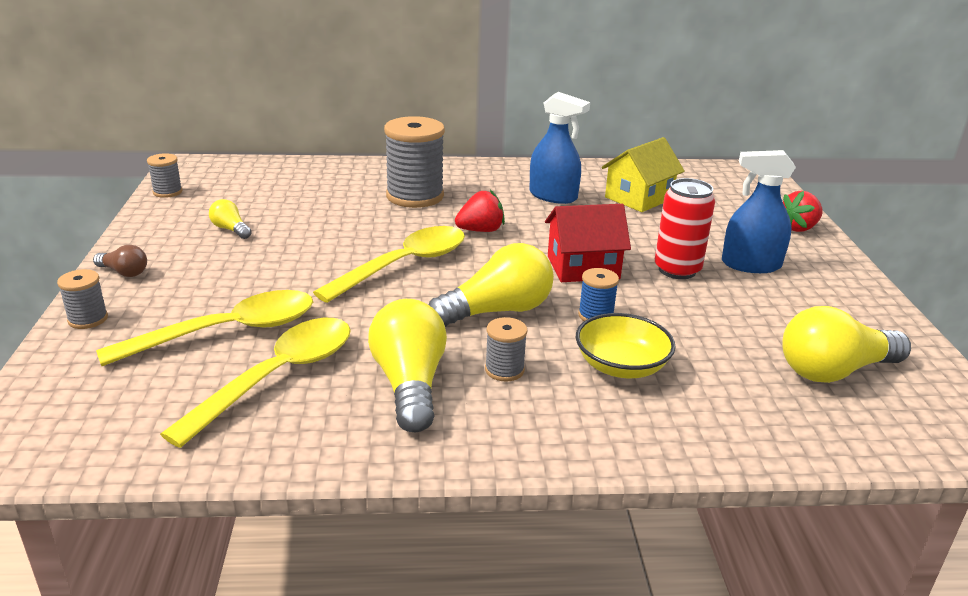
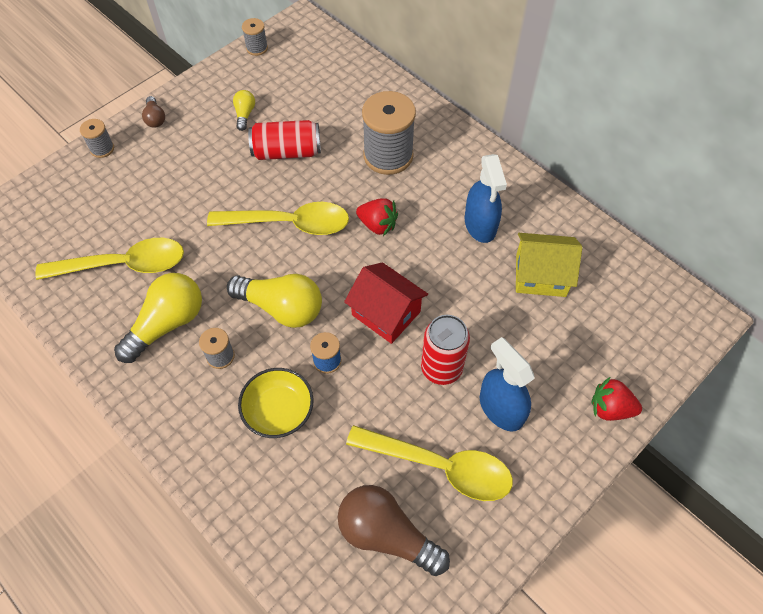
camera: 50 degrees right, 30 degrees up
(228, 332) = (143, 210): yellow spoon -> yellow spoon (440, 466)
(319, 231) = (287, 152): none -> red can
(834, 371) = (387, 534): yellow light bulb -> brown light bulb

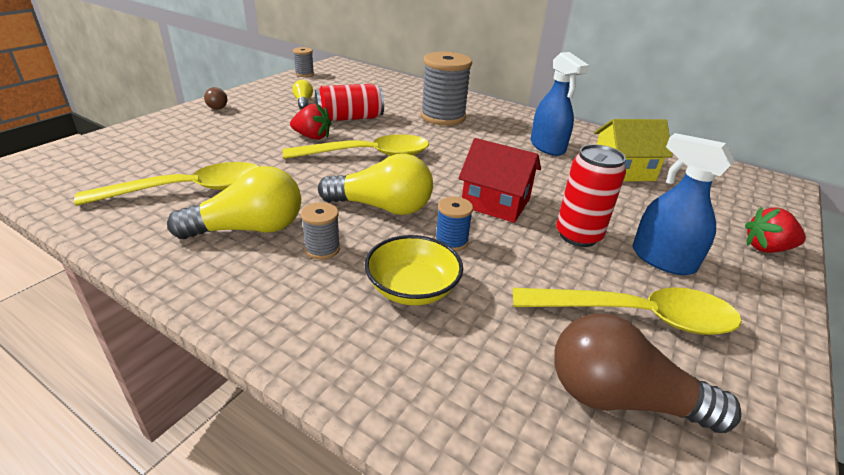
camera: 15 degrees left, 25 degrees down
(102, 149) = (161, 123): grey spool -> none
(167, 324) = (249, 229): yellow light bulb -> yellow light bulb turned 45 degrees clockwise
(377, 225) = (455, 151): red strawberry -> red strawberry (312, 137)

